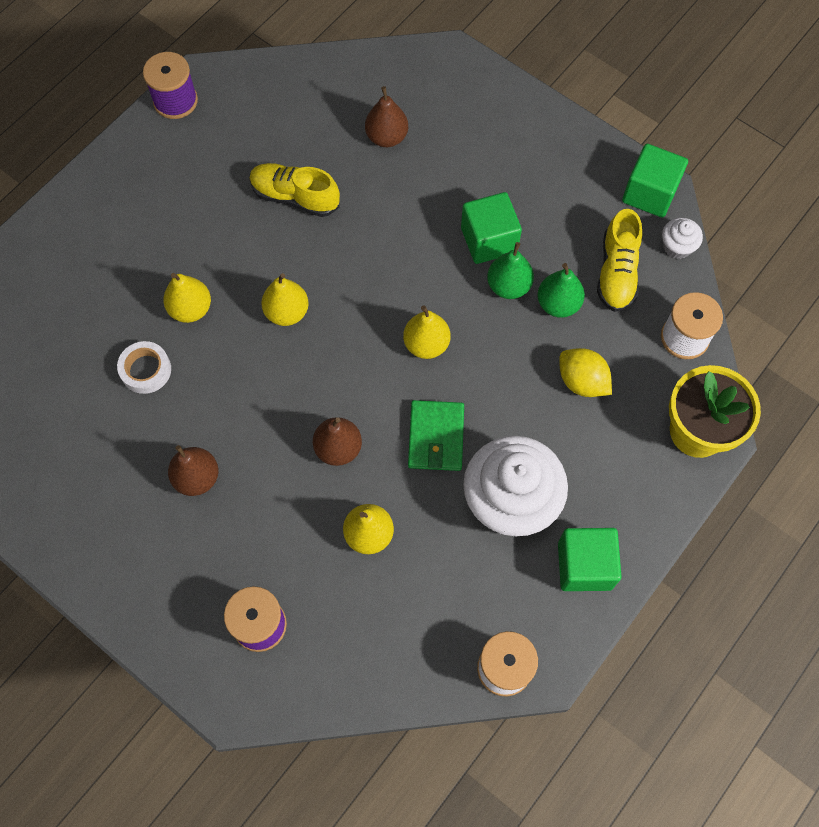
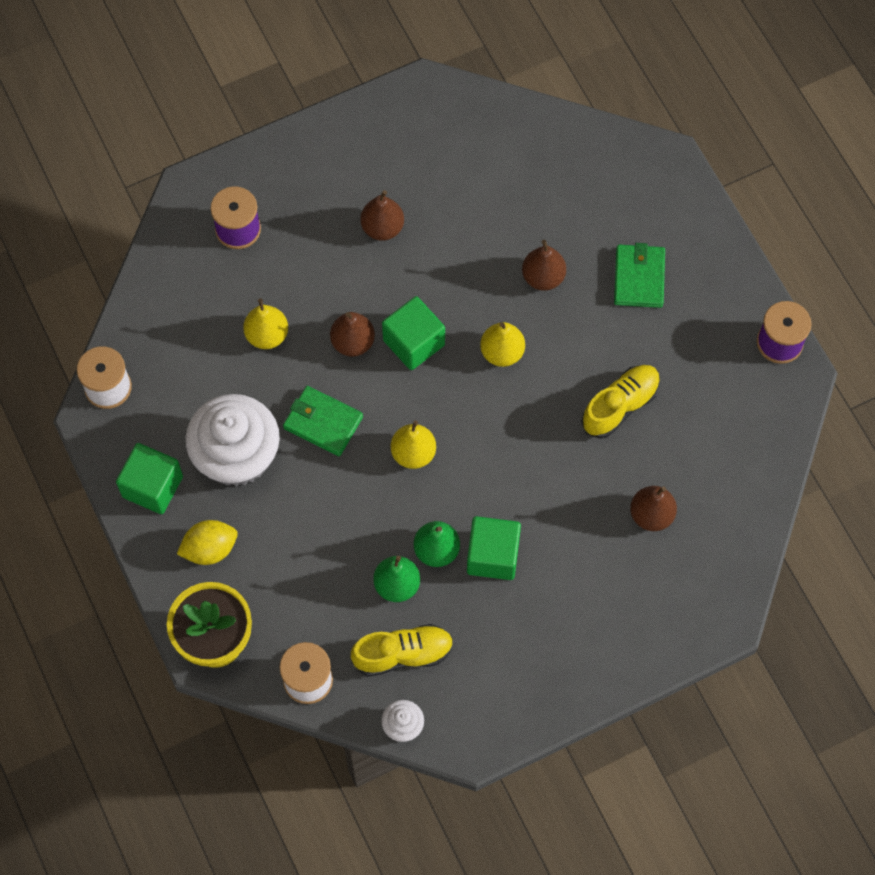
camera: 115 degrees right, 0 degrees up
(146, 370) = (500, 223): white tape -> none
(157, 229) = (639, 278): none -> green wallet
(191, 309) = (543, 277): yellow pear -> brown pear
(582, 381) = (312, 567): yellow lemon -> yellow lemon (210, 549)
(616, 272) = (403, 654): yellow shoe -> yellow shoe turned 135 degrees clockwise
(649, 193) = (473, 732): green cube -> green cube (414, 342)

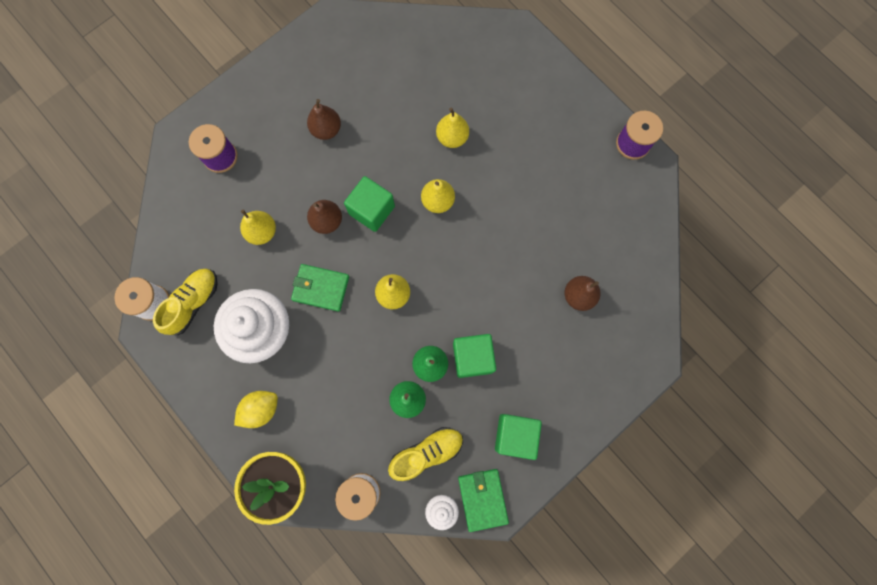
camera: 15 degrees left, 10 degrees up
(152, 486) = (205, 371): green cube -> green cube (515, 435)
(543, 277) = (452, 137): brown pear -> yellow pear
(620, 406) = (533, 219): yellow shoe -> yellow shoe (193, 303)
(639, 278) = (520, 121): green wallet -> green wallet (482, 499)

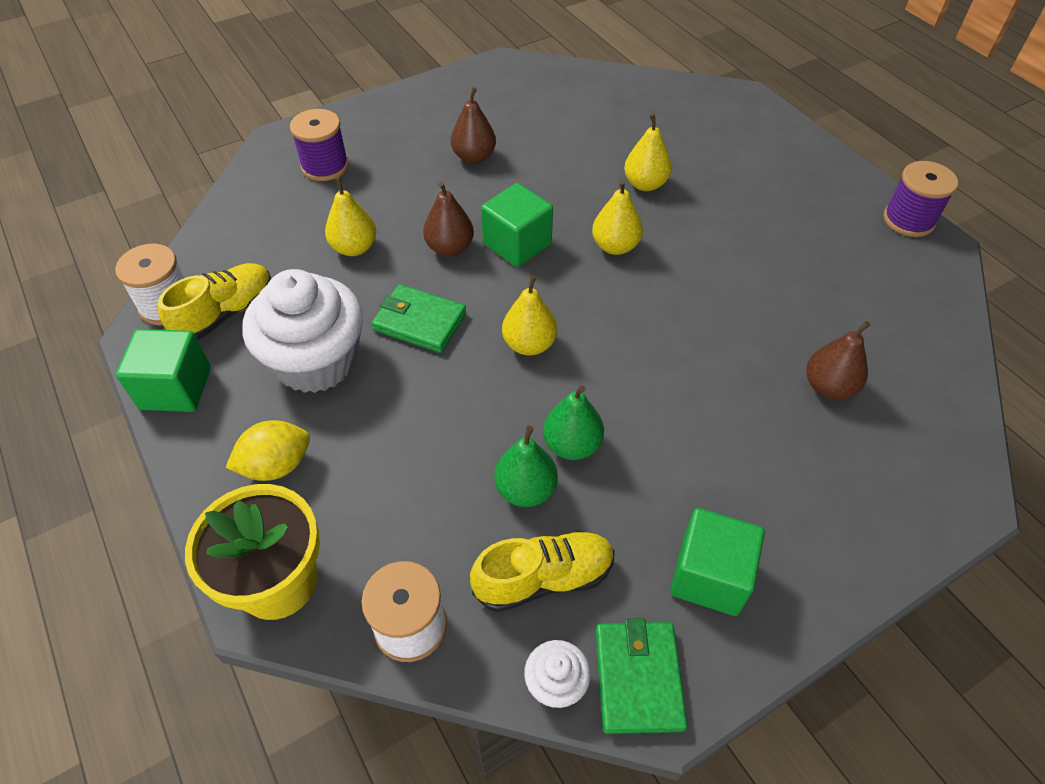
camera: 10 degrees right, 25 degrees down
(472, 357) = (645, 446): green cube -> green cube (176, 388)

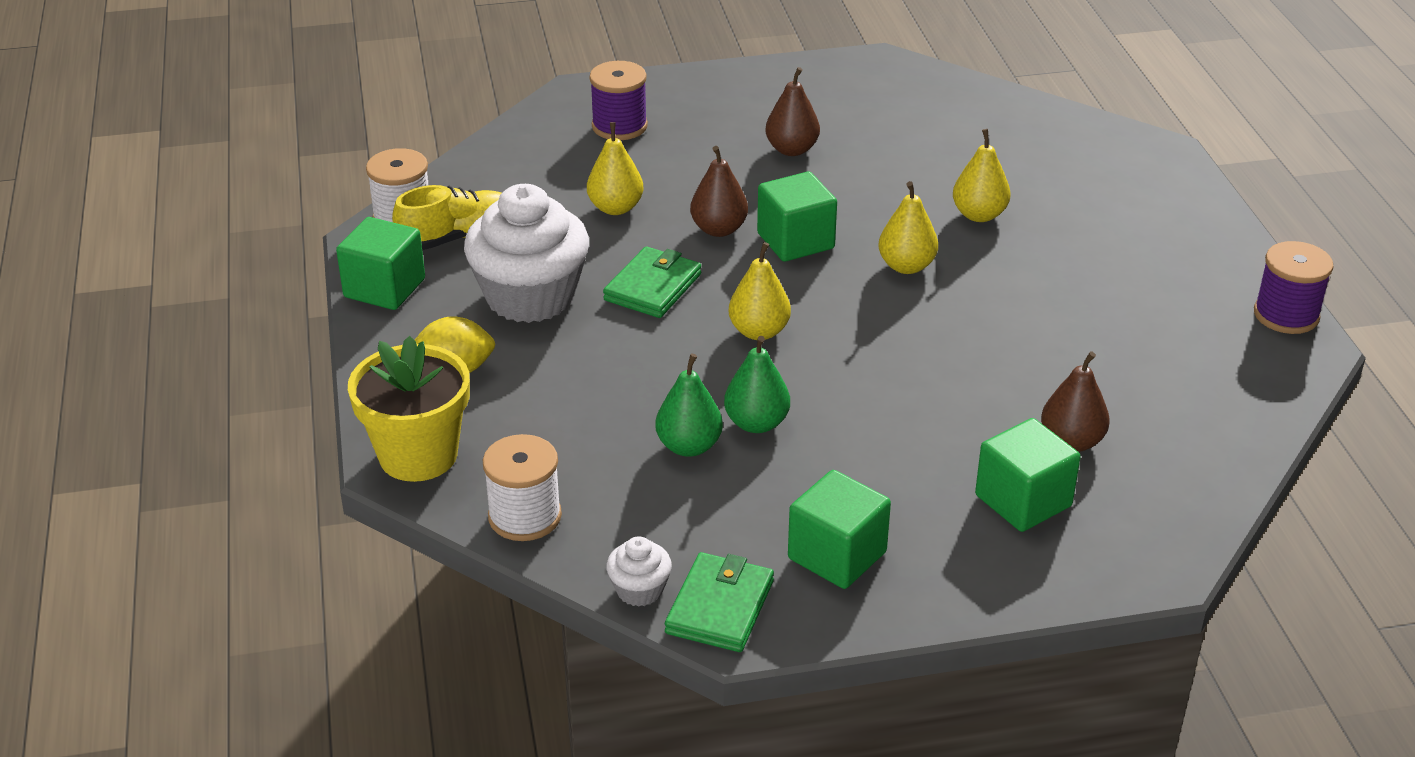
camera: 20 degrees right, 15 degrees down
(420, 322) = (652, 287): green wallet -> green wallet turned 75 degrees clockwise
(544, 578) = (670, 515): yellow shoe -> none
(826, 462) = (1023, 501): none -> green cube

